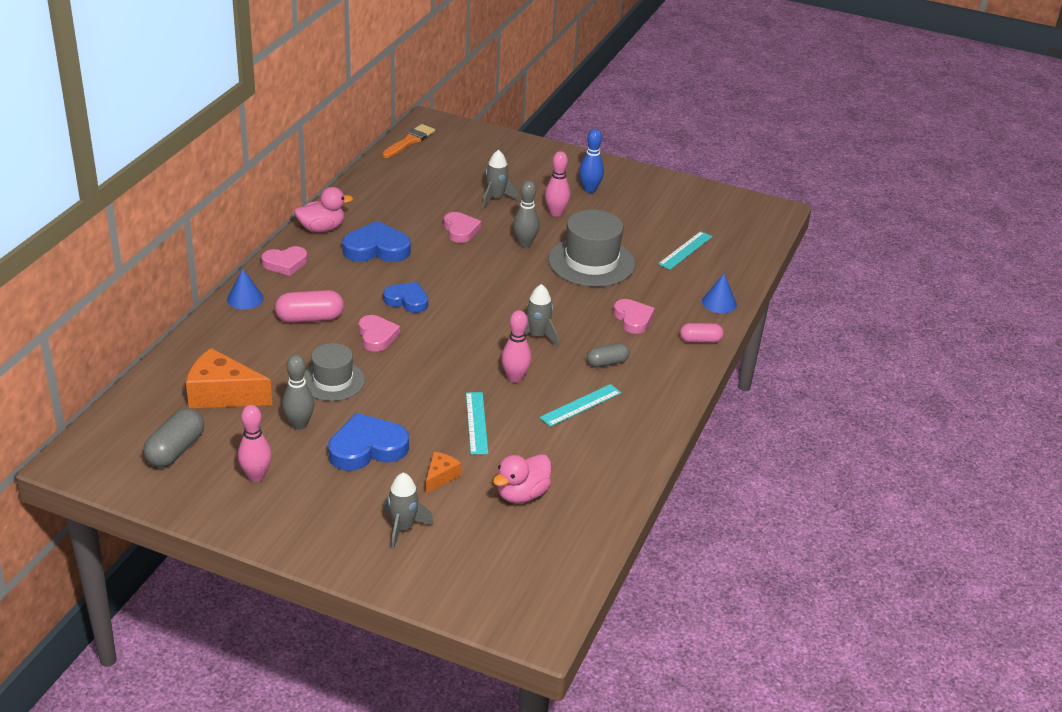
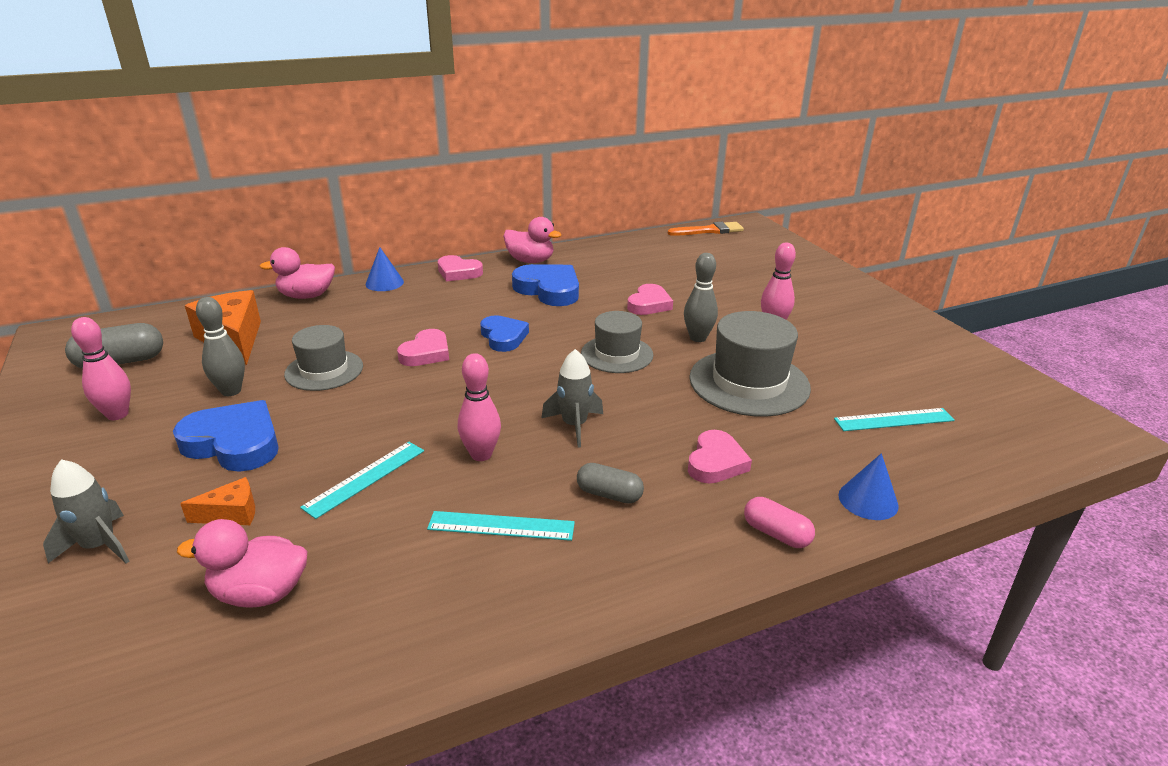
camera: 45 degrees right, 5 degrees down
(206, 337) = (307, 296): none -> pink duck
(310, 318) = (401, 316): pink capsule -> none
(494, 279) = (617, 354): none -> grey hat
(496, 198) = (726, 293): grey rocket -> none
(590, 189) = (844, 320): blue bowling pin -> none

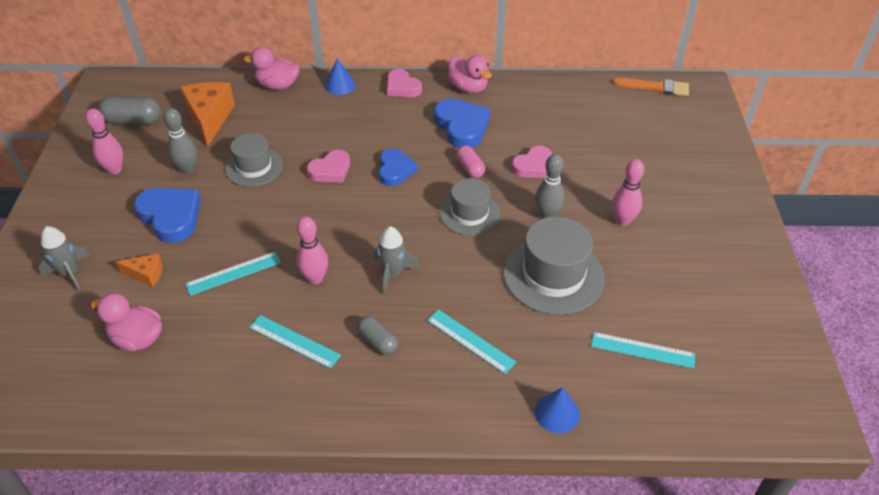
camera: 25 degrees right, 15 degrees up
(716, 462) = (470, 341): pink heart -> turquoise ruler
(776, 534) = (467, 414): pink capsule -> pink capsule (470, 168)

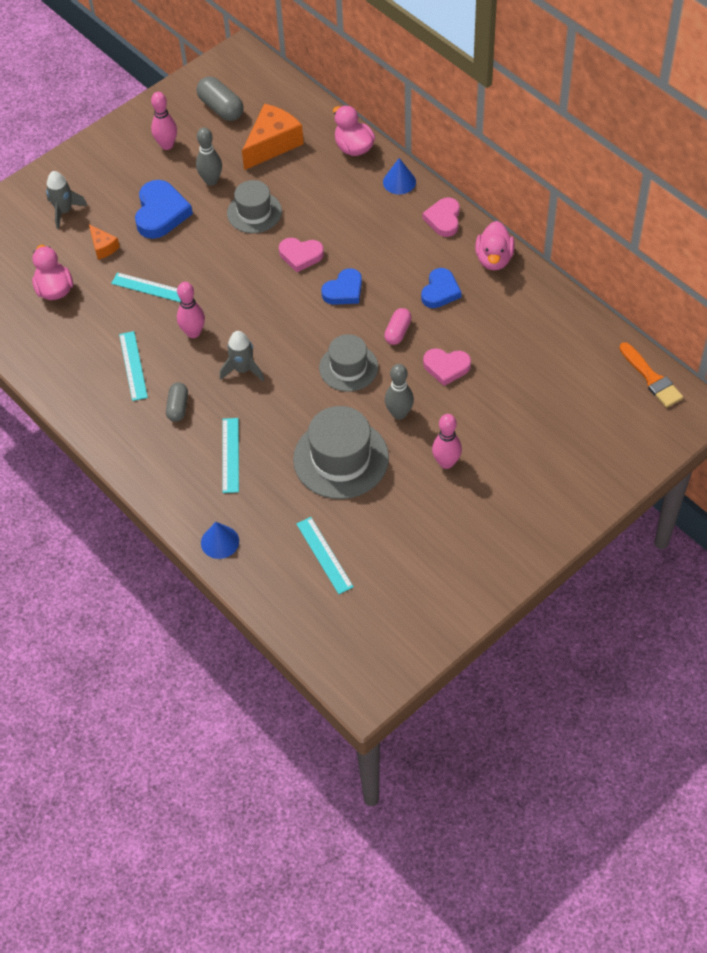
camera: 50 degrees right, 10 degrees up
(462, 127) = (440, 291): blue heart -> blue heart, size x0.66

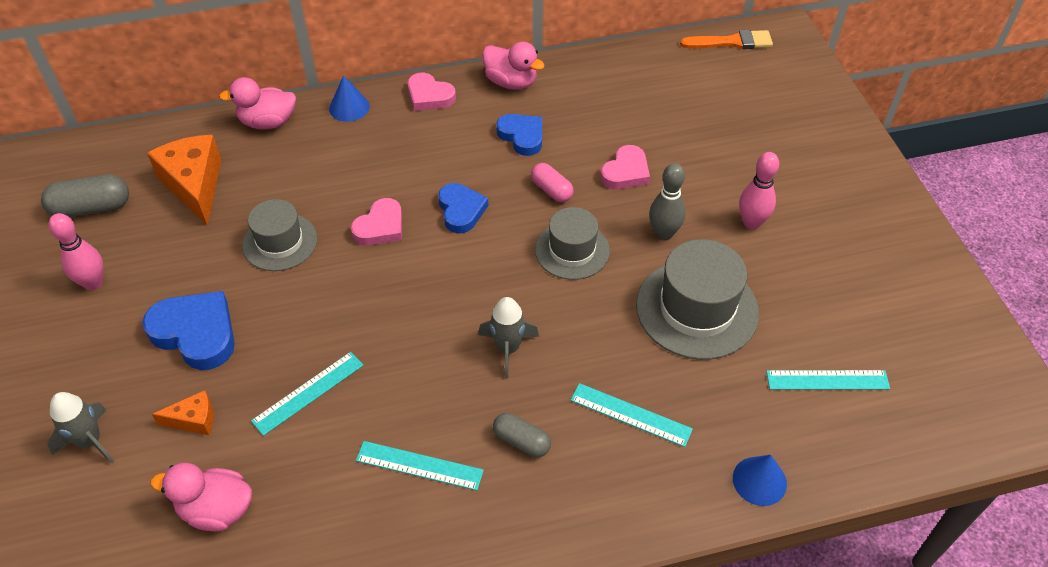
camera: 65 degrees left, 5 degrees down
(193, 332) = (414, 376): pink bowling pin -> none
(211, 180) = (193, 262): grey bowling pin -> none

